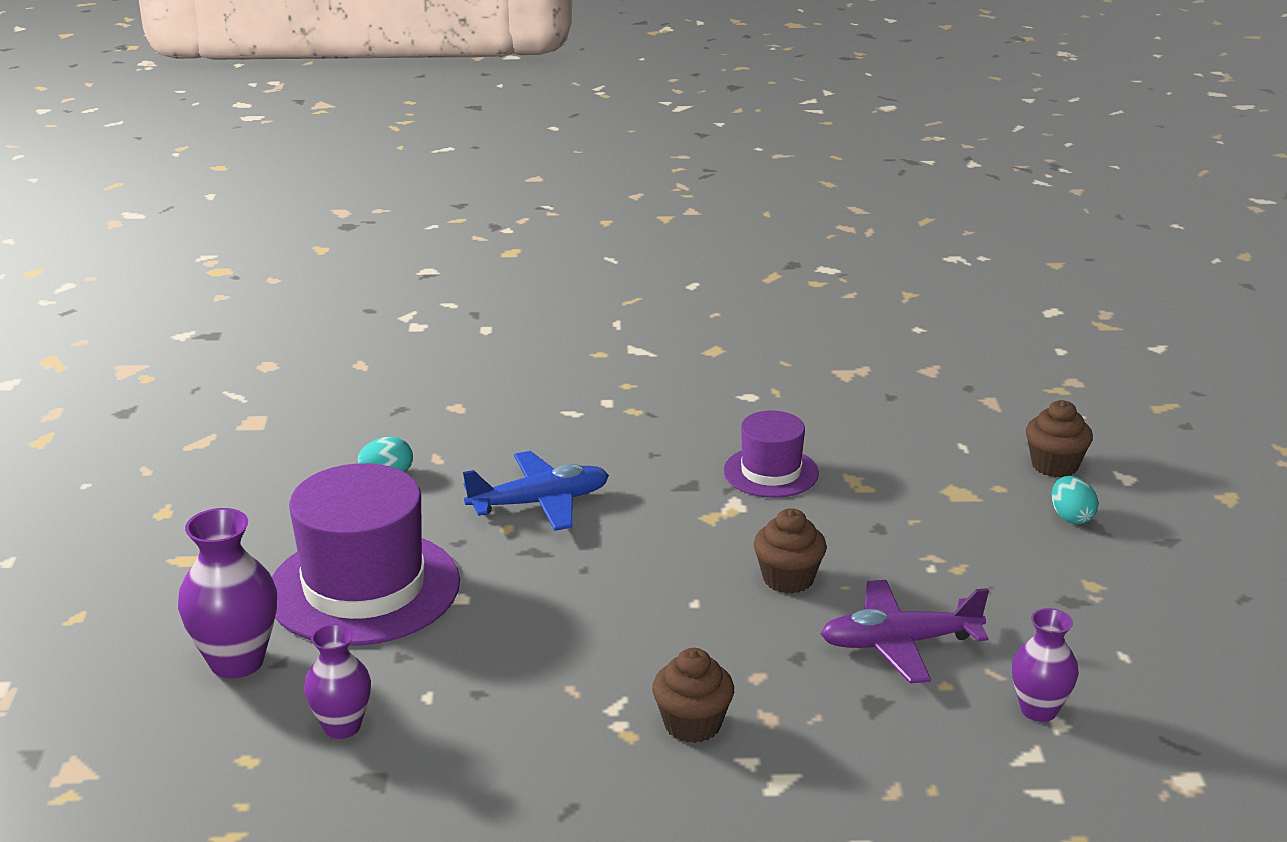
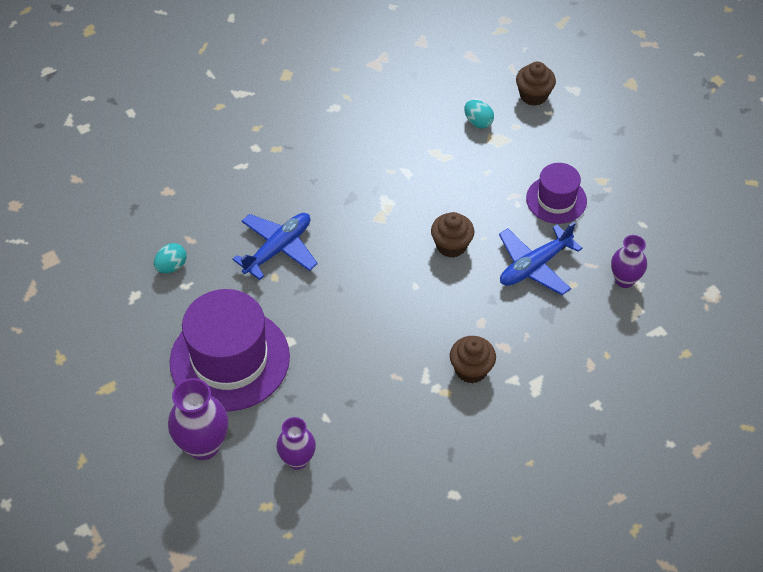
camera: 30 degrees left, 25 degrees up
(771, 472) = (389, 167): purple hat -> purple hat (556, 200)
(899, 643) = (534, 266): purple plane -> blue plane
(1071, 517) = (564, 133): turquoise egg -> turquoise egg (478, 122)

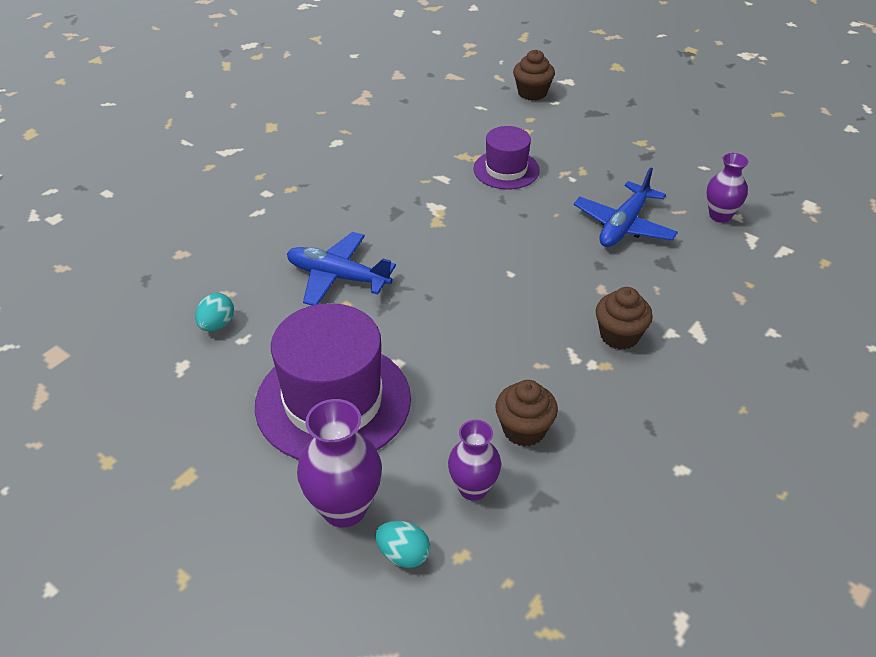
camera: 20 degrees left, 10 degrees down
(278, 249) = (338, 277): blue plane -> blue plane turned 90 degrees counterclockwise
(451, 245) = (527, 229): brown cupcake -> brown cupcake (524, 430)
(478, 122) = (491, 123): turquoise egg -> turquoise egg (403, 555)
(556, 200) = (608, 167): purple hat -> purple hat (506, 169)

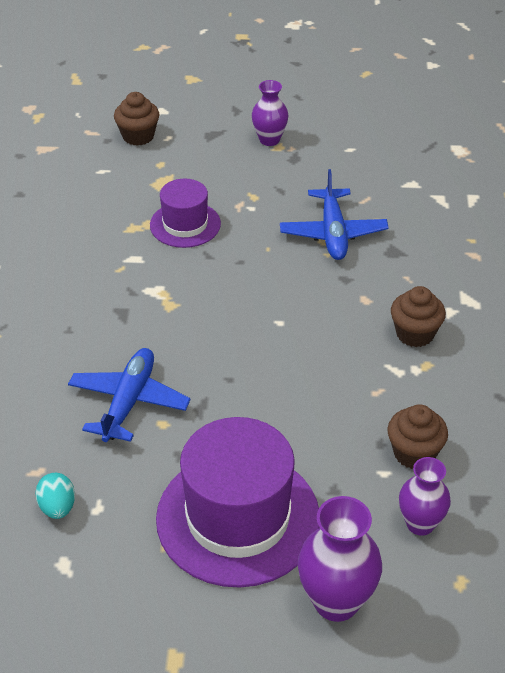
camera: 35 degrees left, 0 degrees up
(338, 277) = (129, 402): blue plane -> blue plane turned 120 degrees clockwise
(403, 555) = (418, 609): turquoise egg -> none
(720, 215) = (400, 189): purple vase -> purple vase (269, 140)

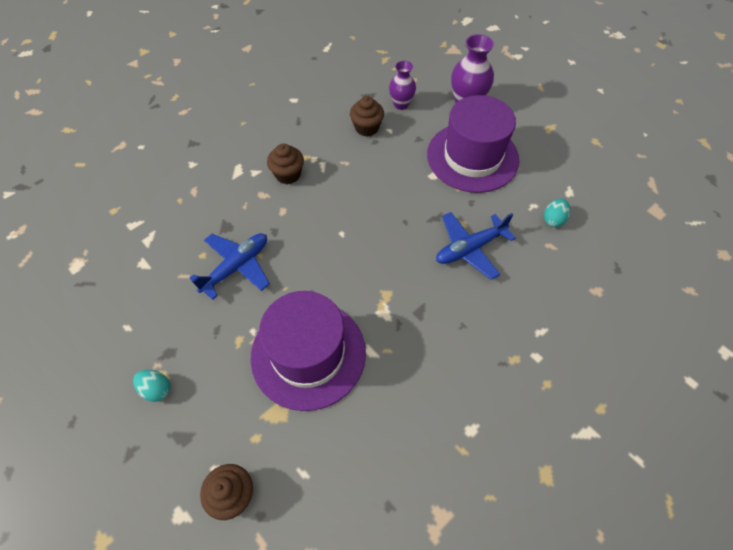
camera: 135 degrees left, 15 degrees up
(185, 224) = (308, 354): purple hat -> purple hat, size x1.81
(269, 140) = (156, 389): purple vase -> turquoise egg

